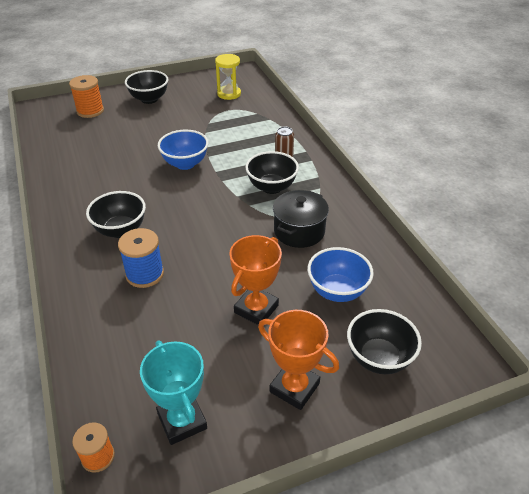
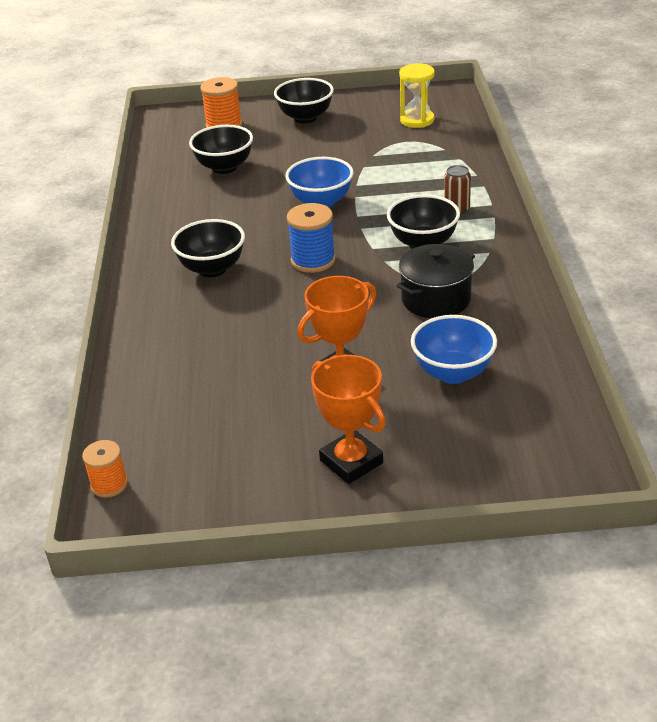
camera: 20 degrees right, 5 degrees down
(145, 274) = (223, 320): blue spool -> blue spool (313, 260)
(182, 421) = (209, 470): turquoise trophy -> none
(379, 358) = (470, 451): black bowl -> black bowl (224, 167)

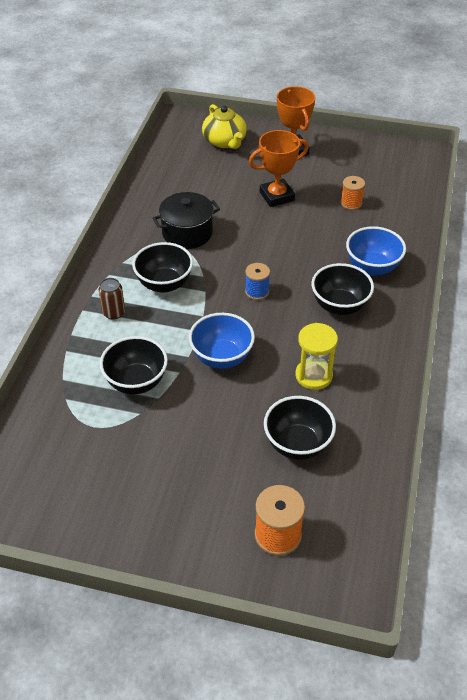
camera: 165 degrees left, 10 degrees up
(109, 484) = (427, 169): orange spool -> orange spool (351, 203)
(305, 118) = (175, 515): black bowl -> black bowl (136, 382)
(313, 260) = (257, 292): blue spool -> blue spool, size x0.65
(417, 120) = (58, 461): yellow hourglass -> yellow hourglass (313, 375)
(453, 373) = (210, 182): blue bowl -> blue bowl (372, 267)
(476, 449) = (225, 141): none -> yellow teapot

